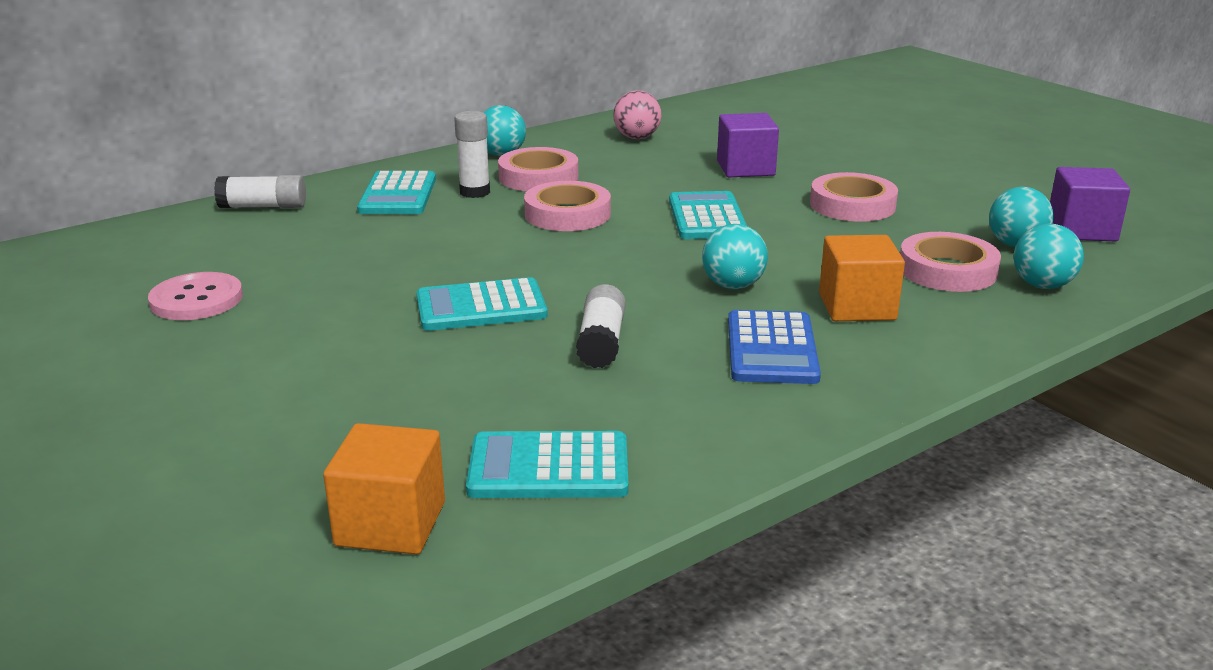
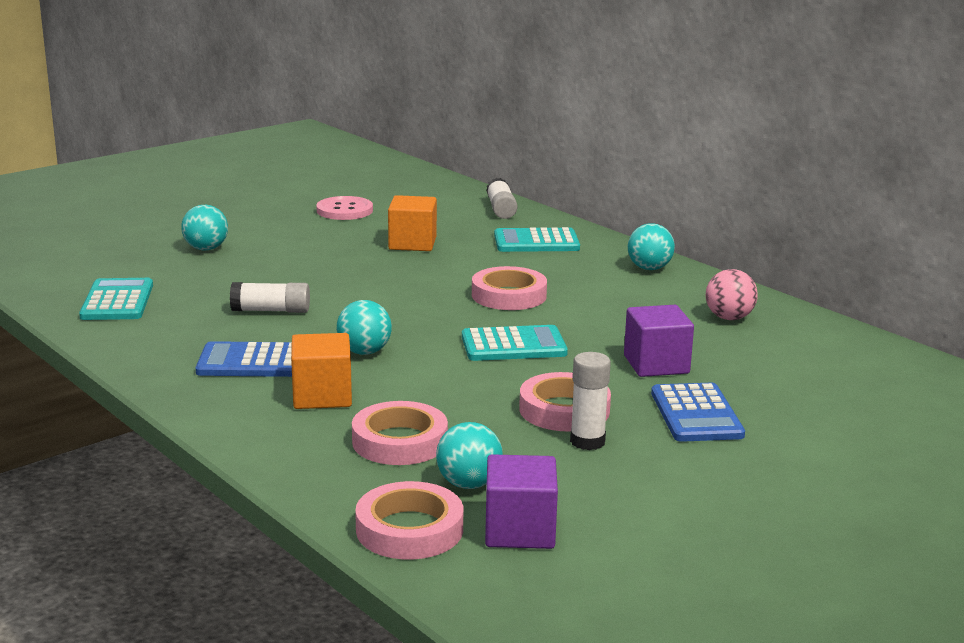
camera: 85 degrees right, 5 degrees down
(390, 524) = (79, 271): orange cube -> orange cube (412, 243)
(475, 192) = (550, 264): white glue stick -> white glue stick (587, 441)
(481, 306) = (330, 276): turquoise calculator -> none
(538, 177) = (595, 283): pink tape -> pink tape (409, 529)
(844, 163) = (696, 414): none -> blue calculator
(1042, 285) = (365, 484): turquoise ball -> turquoise ball (206, 249)

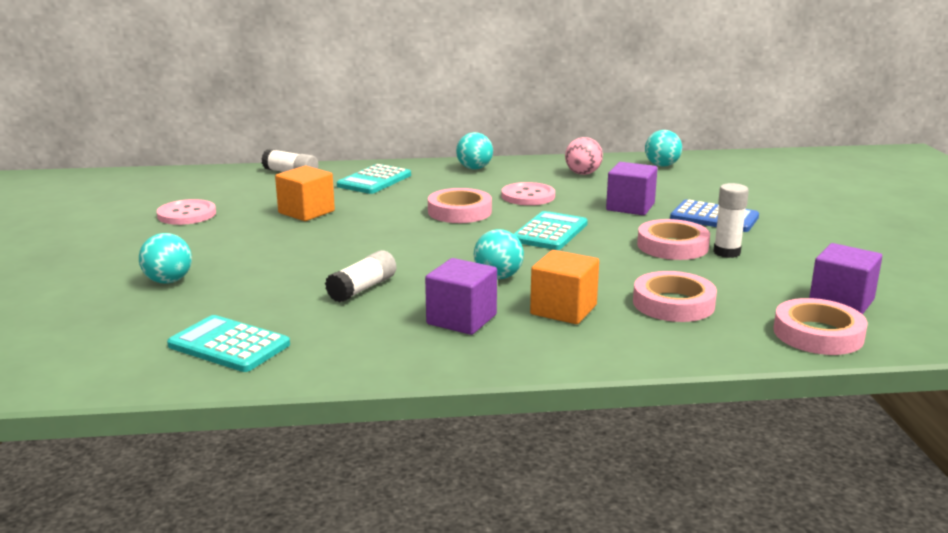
camera: 55 degrees left, 0 degrees up
(252, 362) = (461, 319): blue calculator -> purple cube
(469, 484) = (762, 300): turquoise ball -> turquoise ball (662, 165)
(605, 311) = (528, 196): none -> pink button

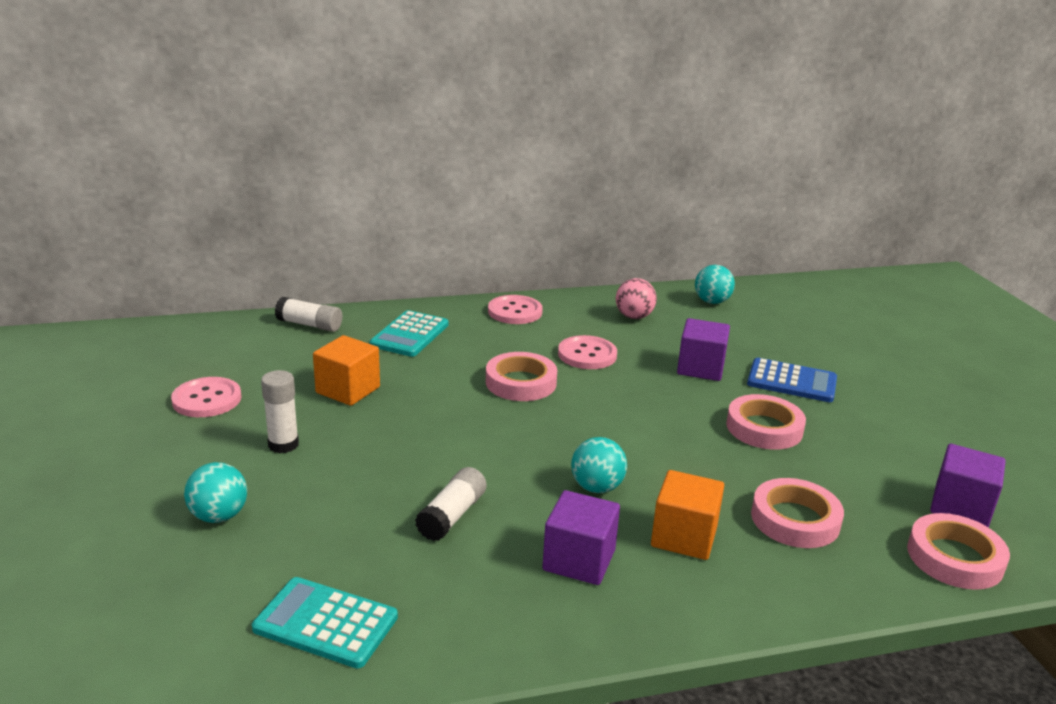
camera: 10 degrees left, 5 degrees up
(474, 168) = (515, 311): turquoise ball -> pink button
(550, 232) = (629, 412): turquoise calculator -> none
(726, 252) = (822, 435): white glue stick -> white glue stick (283, 444)

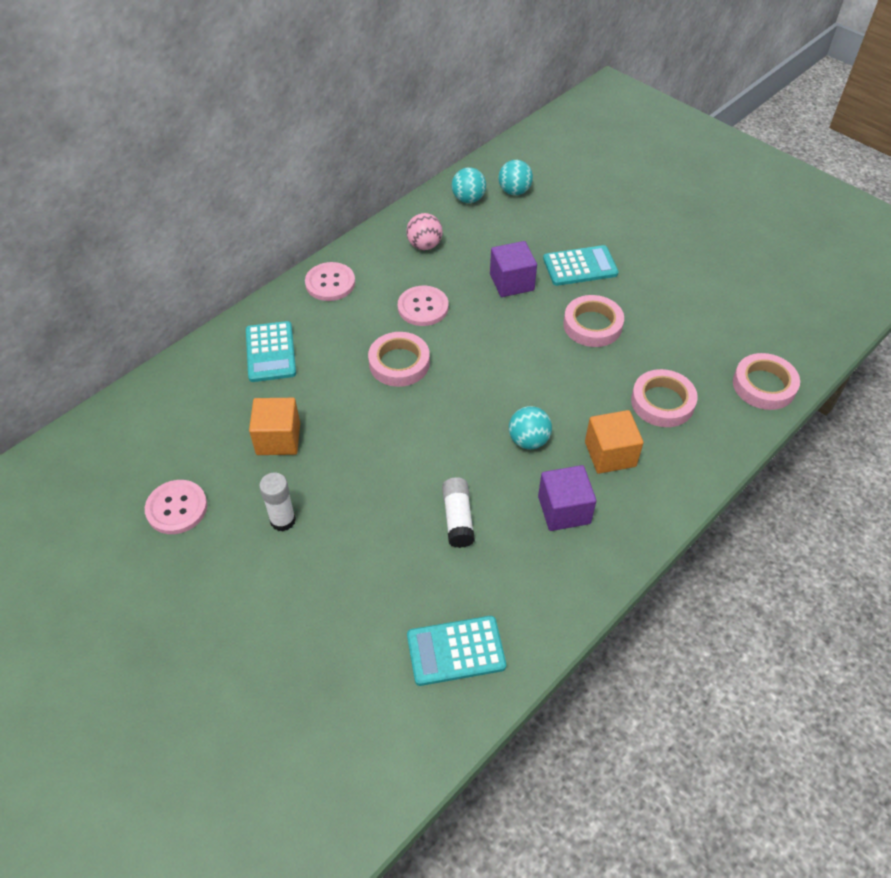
camera: 30 degrees left, 25 degrees up
(219, 516) = (302, 610): turquoise ball -> turquoise ball (514, 191)
(309, 325) = (177, 381): white glue stick -> none
(791, 381) = (580, 266): blue calculator -> turquoise calculator
(960, 507) = (745, 339): purple cube -> none

